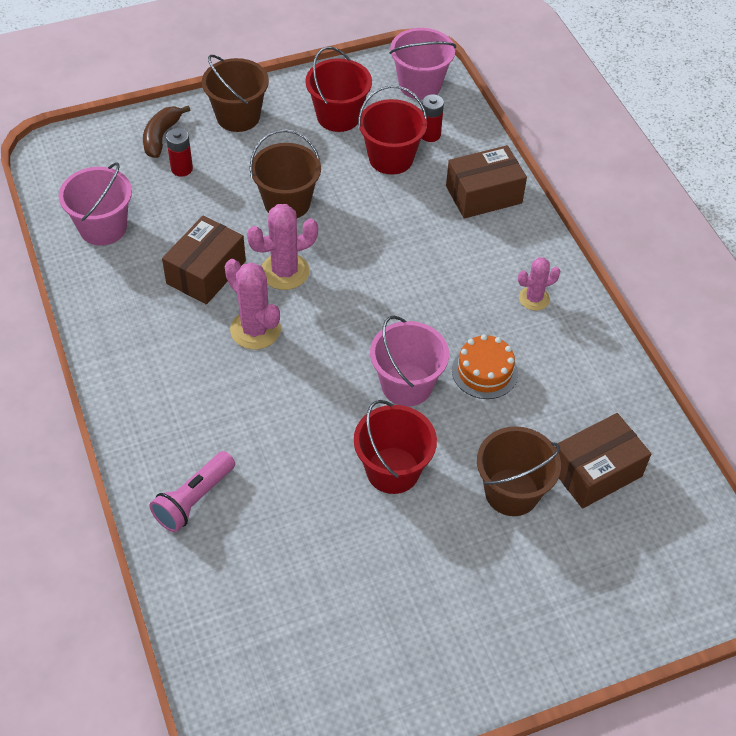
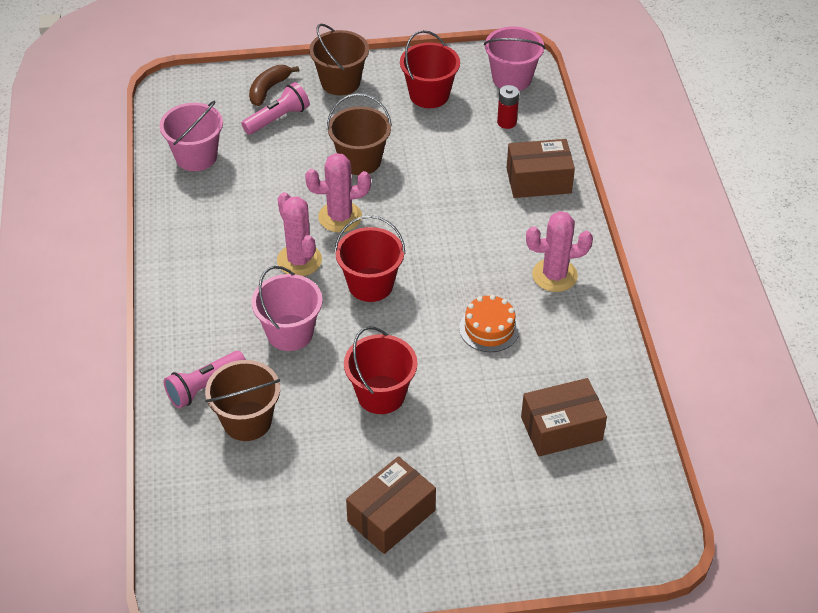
camera: 15 degrees right, 5 degrees down
(182, 169) = (278, 118): red battery -> pink flashlight
(206, 272) = (272, 207): brown box -> brown box (391, 516)
(391, 158) = (464, 137): red bucket -> red bucket (370, 285)
(407, 385) = (416, 328): pink bucket -> pink bucket (290, 333)
(511, 492) = (479, 431): brown bucket -> brown bucket (247, 421)
(534, 298) = (554, 275): pink cactus -> pink cactus, size x1.59

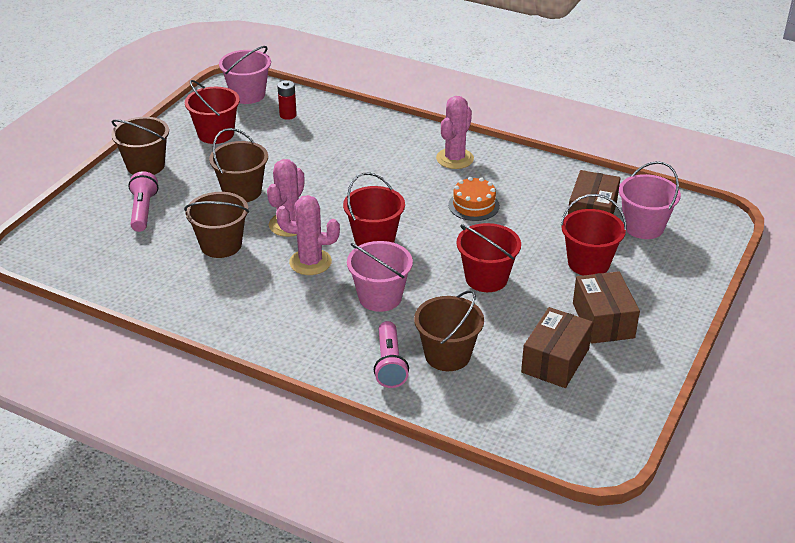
camera: 55 degrees left, 10 degrees down
(196, 157) = (129, 269): pink bucket -> pink bucket (643, 227)
(268, 89) = (104, 202): brown banana -> none
(274, 191) = (221, 245): none -> brown bucket
(474, 463) = (588, 263): none -> red bucket
(538, 180) = (360, 127): brown box -> brown box (555, 360)

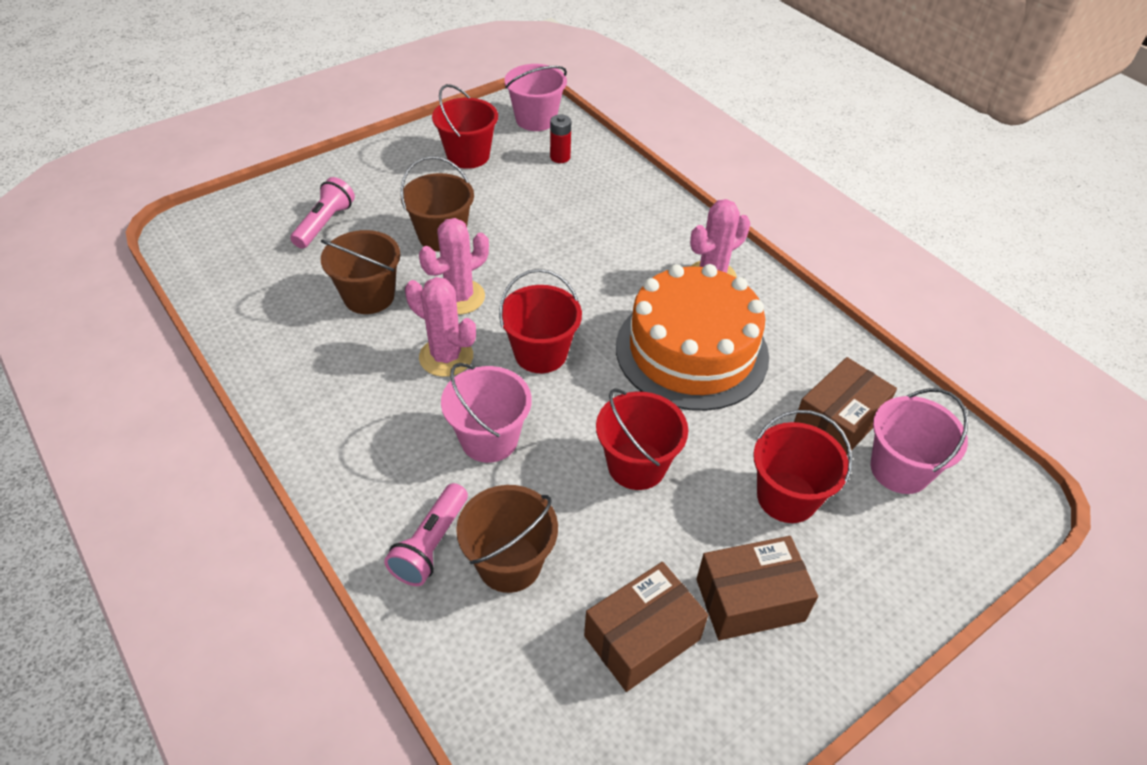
camera: 25 degrees right, 10 degrees up
(145, 166) = (369, 170): brown bucket -> none
(474, 205) = (691, 351): orange cake -> orange cake, size x2.23
(603, 320) = (750, 600): brown box -> brown box turned 60 degrees clockwise

